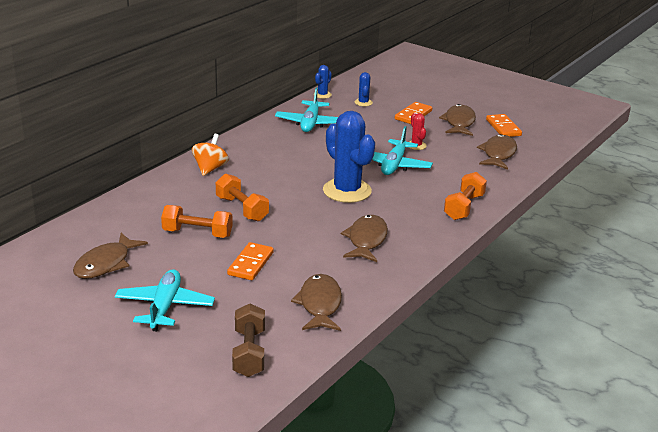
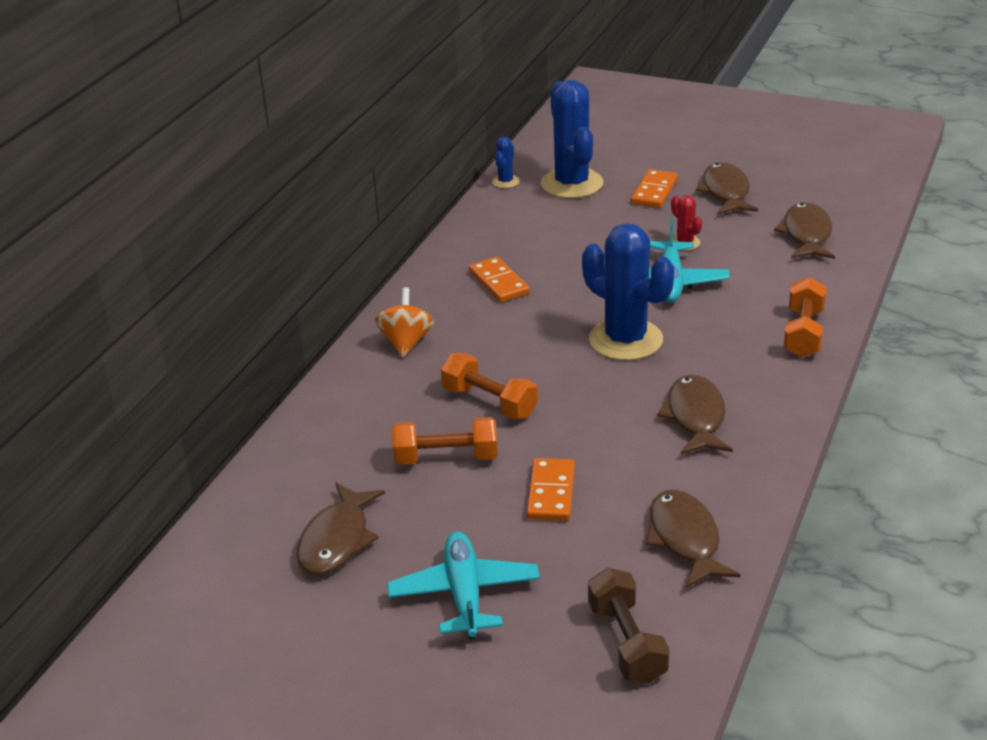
camera: 10 degrees left, 5 degrees up
(310, 123) = (513, 234): turquoise plane -> none
(363, 102) = (572, 184): blue cactus -> blue cactus, size x2.24
(503, 128) = (791, 189): orange domino -> orange domino (498, 283)

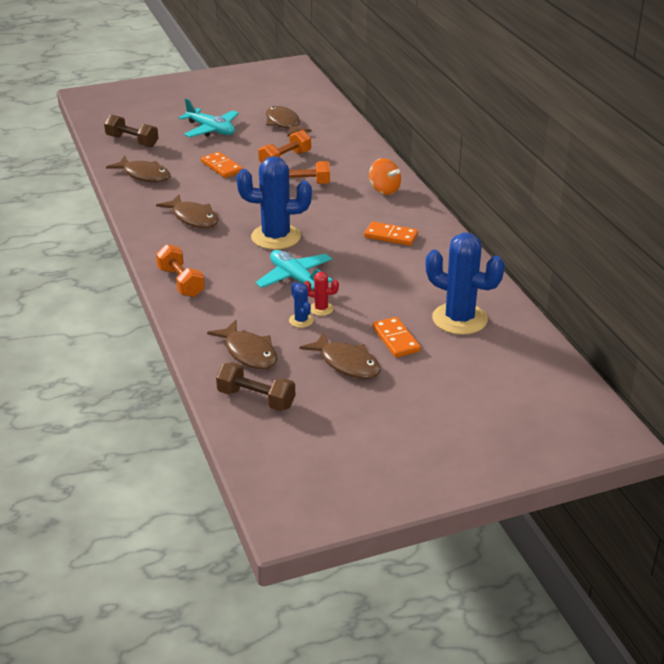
camera: 135 degrees right, 0 degrees up
(505, 182) = (504, 300): blue cactus -> blue cactus (301, 320)
(841, 198) = (256, 399): none -> brown dumbbell

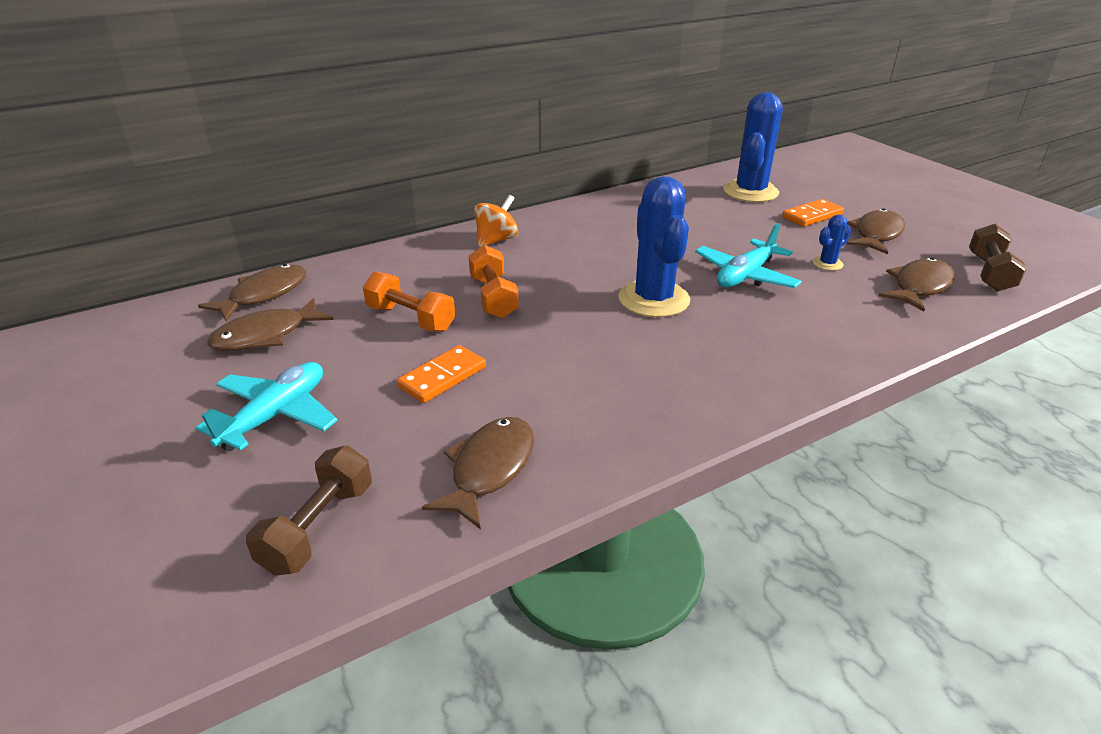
camera: 100 degrees left, 0 degrees up
(181, 282) = (822, 357): orange dumbbell -> none
(193, 218) = (634, 378): brown fish -> brown fish (264, 295)
(321, 309) = (794, 255): red cactus -> none
(391, 236) = (611, 229): orange domino -> none

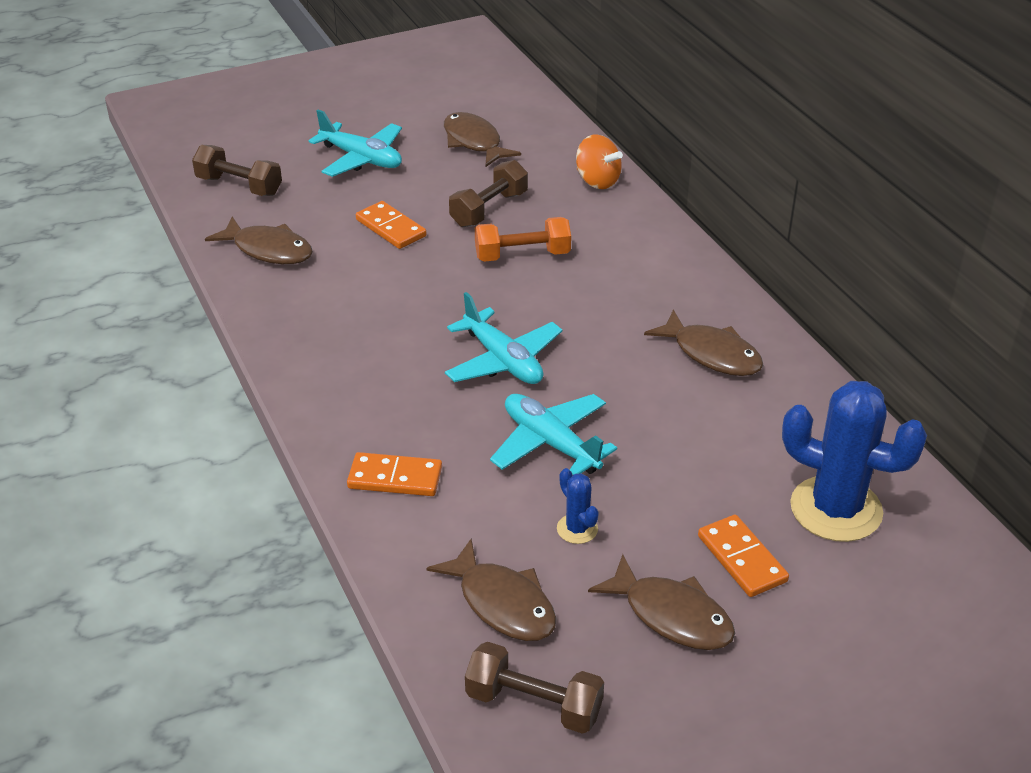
camera: 95 degrees right, 5 degrees up
(264, 295) = (545, 133): brown fish -> brown fish (712, 354)
(410, 319) = (489, 209): orange dumbbell -> brown dumbbell
(496, 240) = (657, 259): orange spinning top -> orange spinning top (597, 181)
(654, 299) = (503, 360): blue cactus -> turquoise plane
(830, 339) = (395, 478): none -> orange domino

